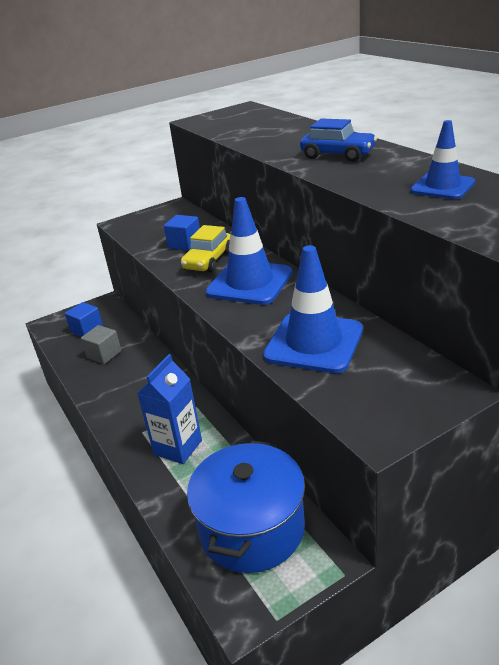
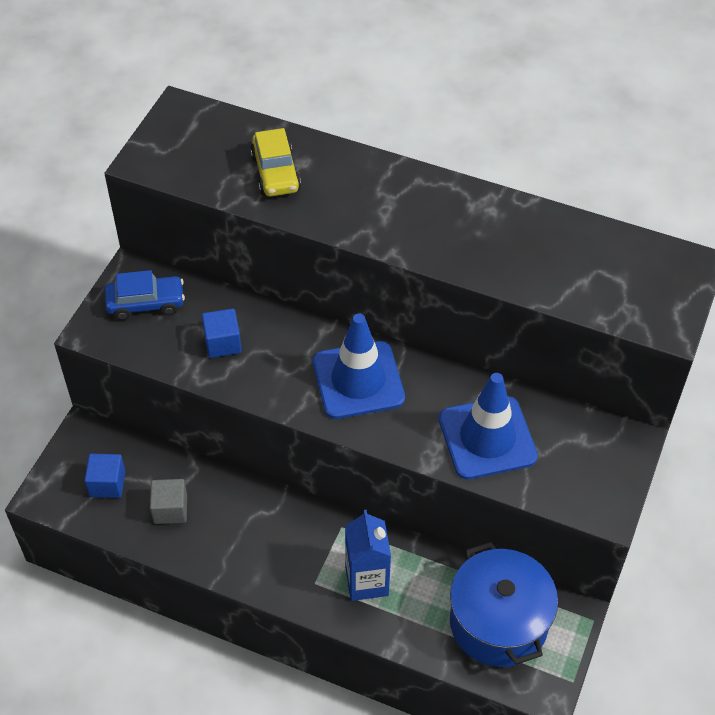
camera: 40 degrees left, 20 degrees up
(208, 261) = (280, 362): yellow car -> yellow car (276, 173)
(338, 155) = (408, 212): blue car -> blue car (146, 303)
(442, 187) = (554, 250): blue traffic cone -> none

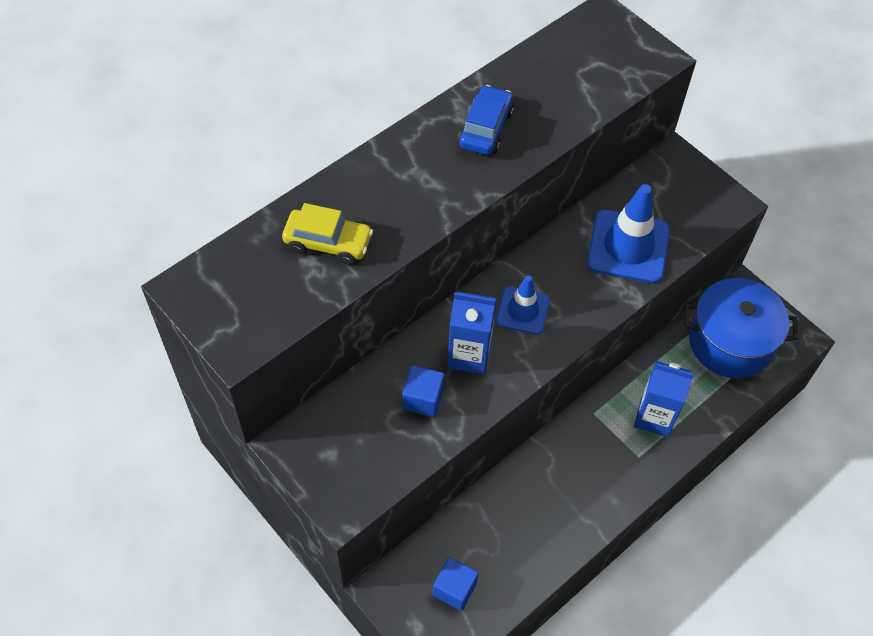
camera: 65 degrees left, 5 degrees up
(146, 303) = (336, 446): blue car -> blue car (485, 129)
(170, 509) = (510, 543): grey cube -> none
(286, 358) = (469, 355): none -> blue carton
(358, 380) = (523, 310): blue traffic cone -> blue traffic cone, size x0.61

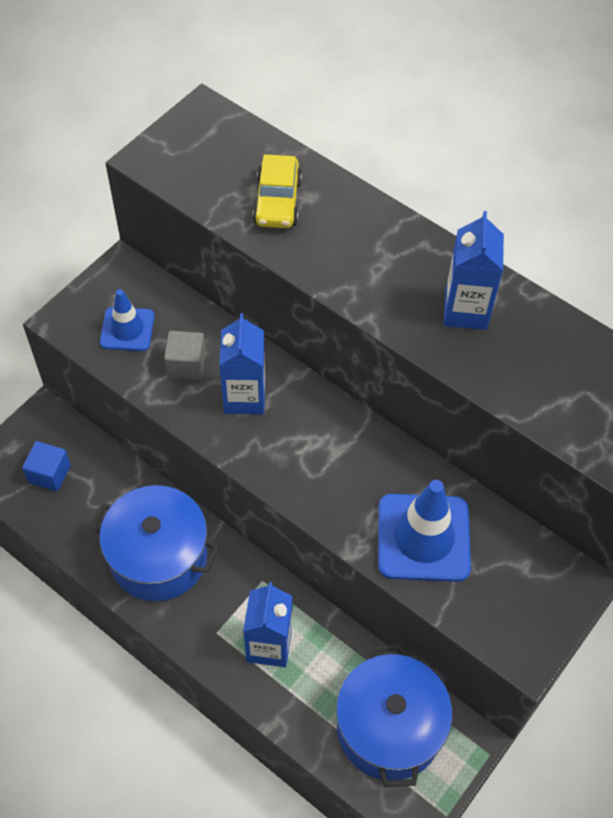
camera: 80 degrees right, 0 degrees up
(423, 399) = (186, 365): blue cube -> grey cube
(485, 129) = (466, 310): blue car -> blue carton
(523, 310) = (309, 439): blue traffic cone -> blue traffic cone (127, 329)
(560, 496) = (159, 557): none -> blue pot

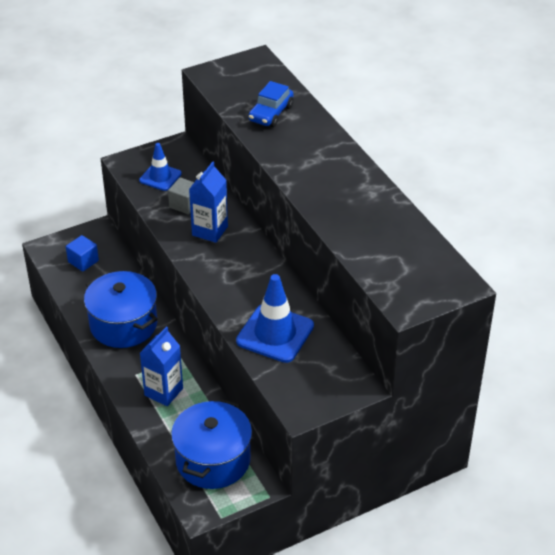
camera: 25 degrees right, 15 degrees down
(277, 202) = (271, 113): yellow car -> blue car
(466, 310) = (350, 196): blue carton -> none

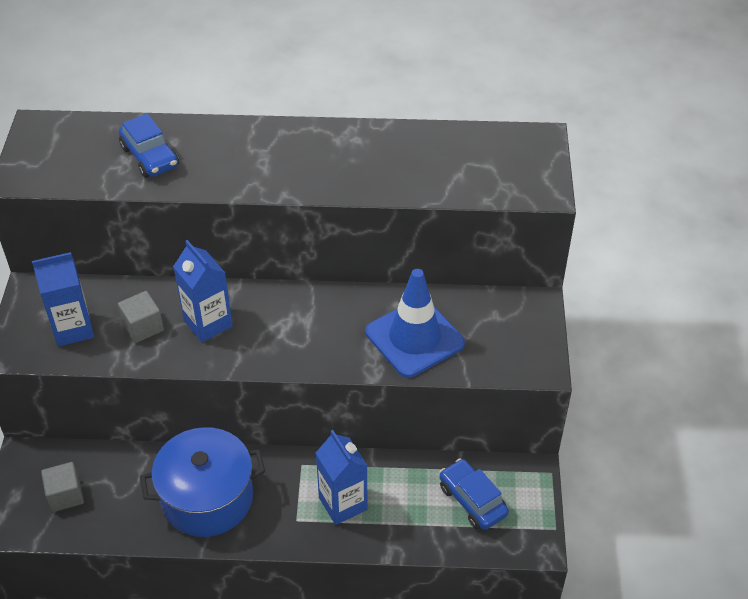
camera: 60 degrees left, 5 degrees up
(83, 261) = (65, 495): blue cube -> grey cube
(160, 177) = (73, 329): blue traffic cone -> blue carton
(213, 460) = (472, 500): blue pot -> blue car

